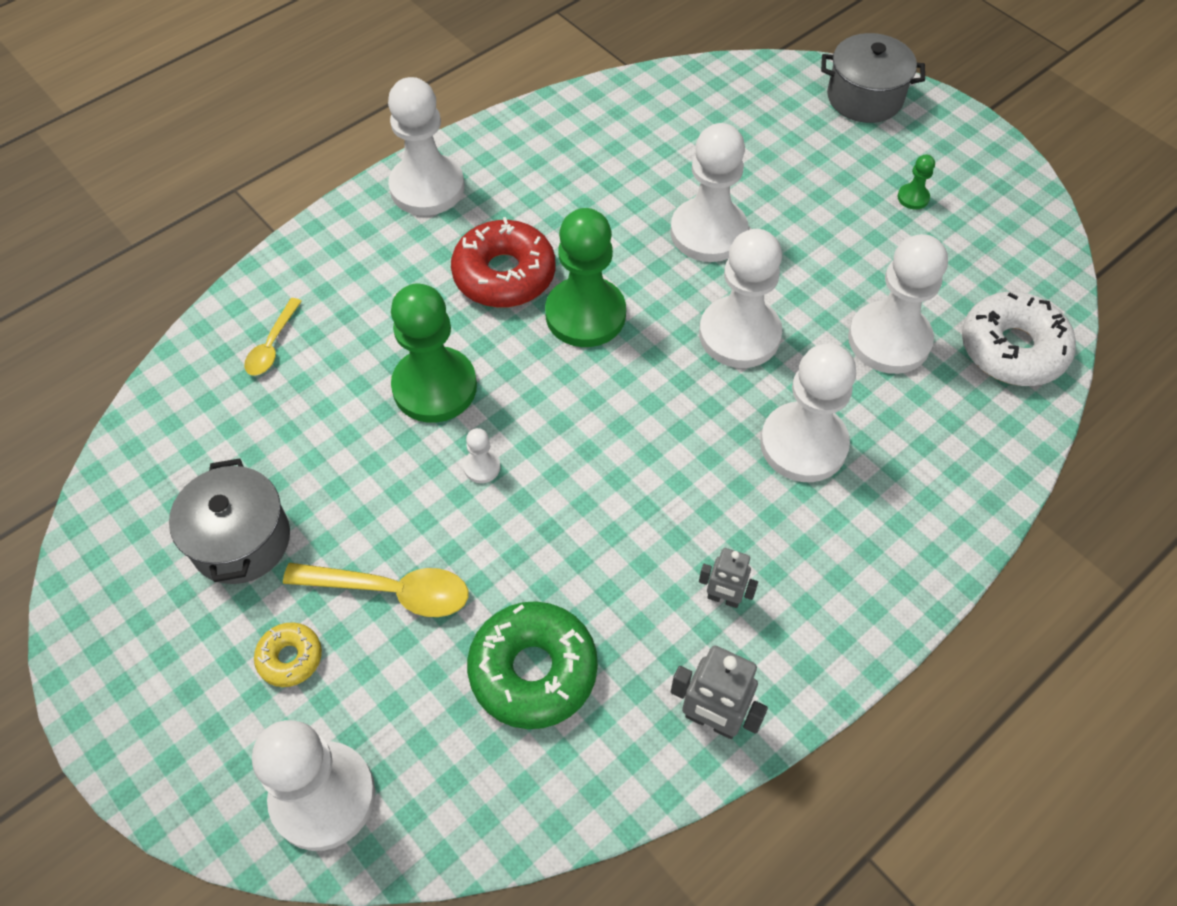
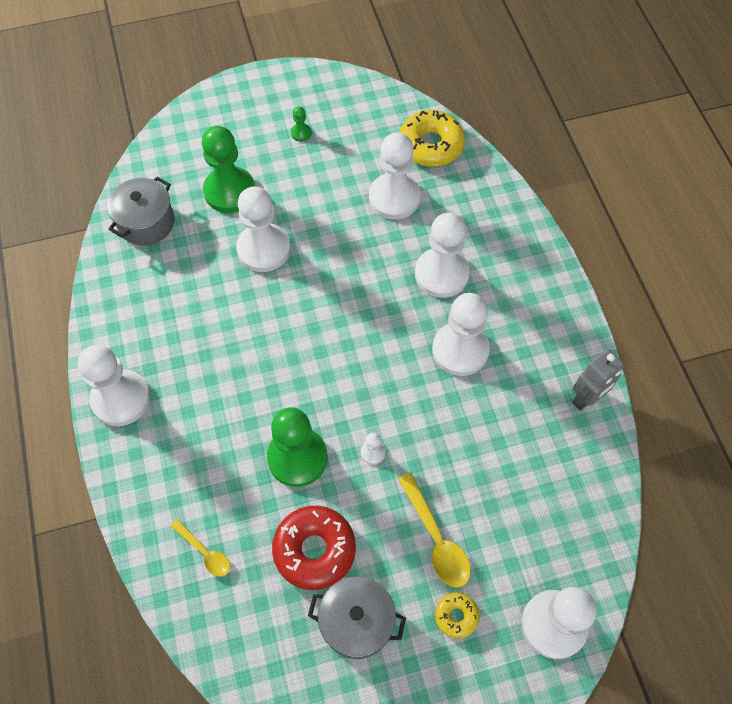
camera: 65 degrees left, 5 degrees up
(391, 591) = (436, 539): yellow spoon -> yellow spoon turned 120 degrees clockwise
(504, 275) = (228, 380): red donut -> red donut (314, 550)
(533, 670) = (521, 477): green donut -> none
(585, 314) = (288, 346): green pawn -> green pawn (229, 191)
(723, 598) = (519, 360): grey robot -> none
(739, 334) = (350, 269): white pawn -> white pawn (460, 350)
(864, 97) = (208, 115): grey pot -> grey pot (146, 223)
(1012, 349) = (431, 145): white donut -> yellow donut

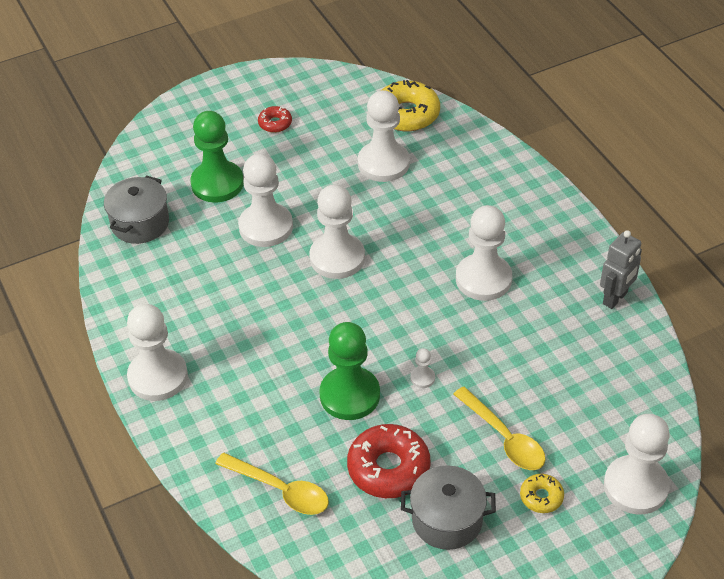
camera: 10 degrees left, 15 degrees down
(205, 552) = (280, 490): yellow spoon -> yellow spoon, size x1.61
(301, 133) = (275, 123): green pawn -> red donut
(441, 274) = (447, 219): white pawn -> white pawn (337, 258)

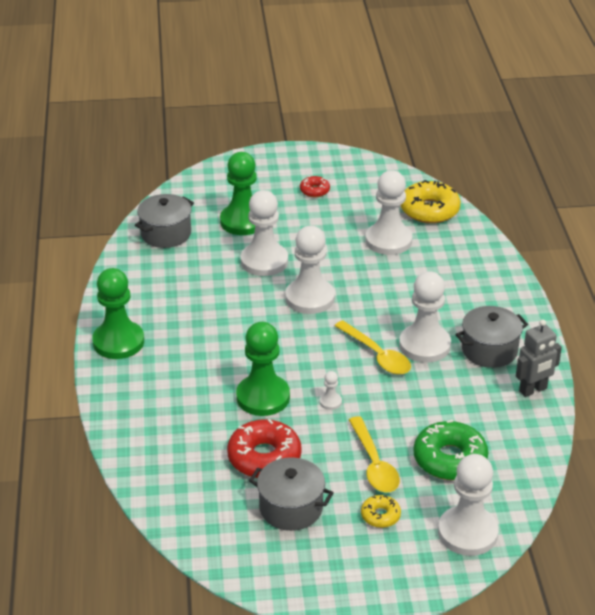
camera: 20 degrees right, 10 degrees down
(158, 377) = (118, 342): white pawn -> green pawn
(280, 490) = (168, 447): yellow spoon -> yellow spoon (377, 355)
(550, 264) = (489, 350): none -> grey pot
(575, 406) = (450, 459): none -> green donut

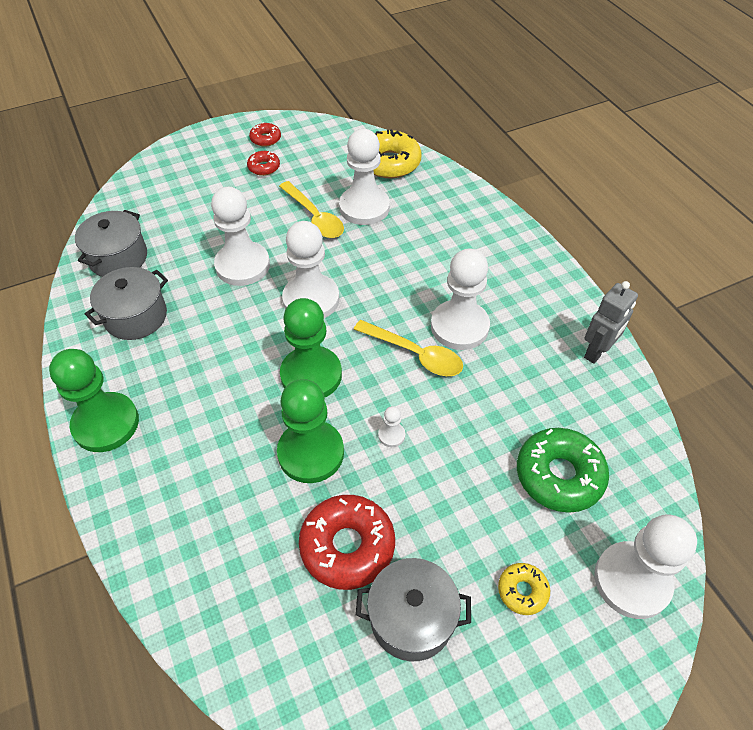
camera: 20 degrees left, 15 degrees up
(243, 221) = (201, 221): green pawn -> green pawn (311, 375)
(326, 168) = (265, 139): none -> red donut
(374, 464) = (480, 511): yellow spoon -> yellow spoon (314, 217)
(489, 350) = (528, 313): grey pot -> grey pot (136, 316)

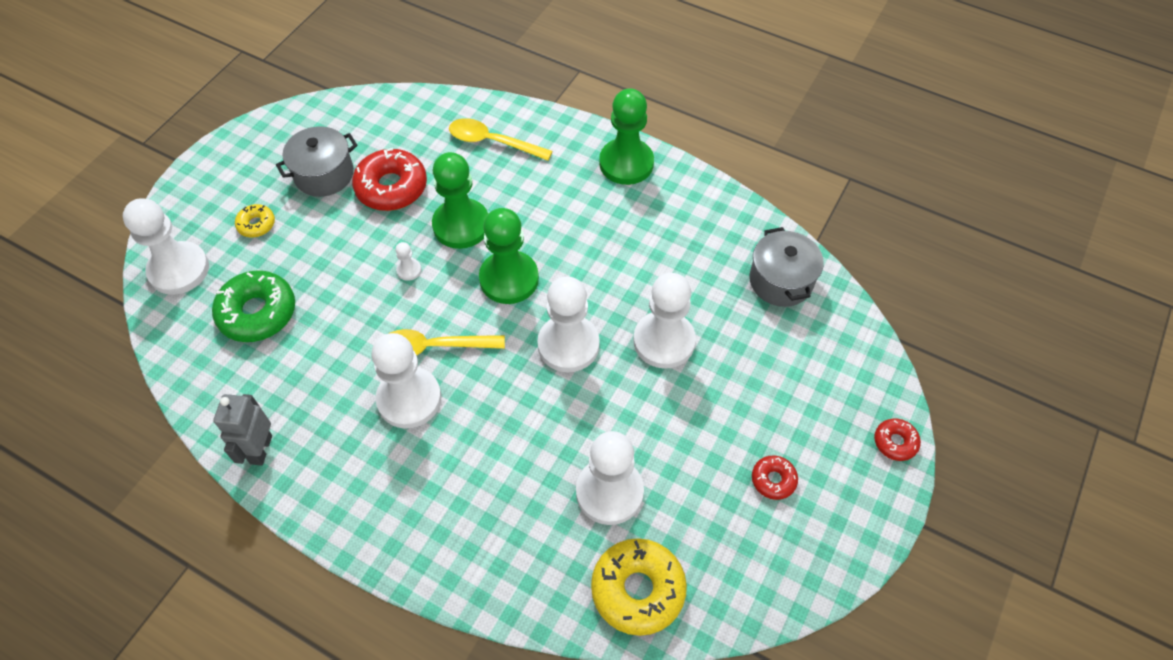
camera: 145 degrees right, 5 degrees up
(136, 316) = (699, 242): grey pot -> none
(265, 139) = (820, 529): red donut -> red donut (895, 442)
(314, 217) = (650, 443): yellow spoon -> yellow spoon (492, 142)

